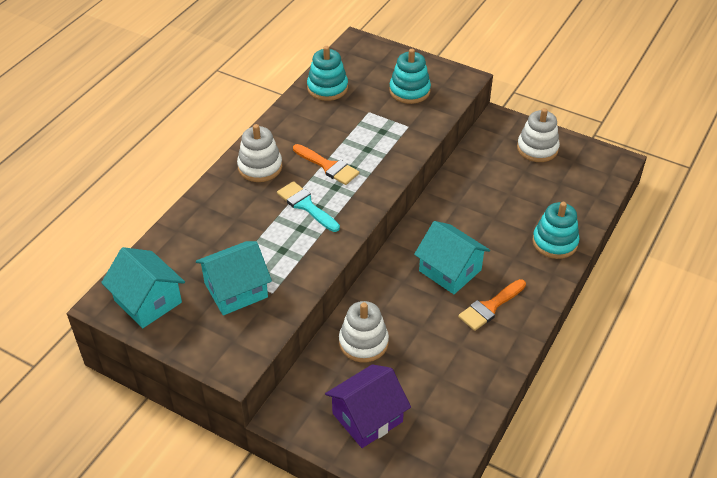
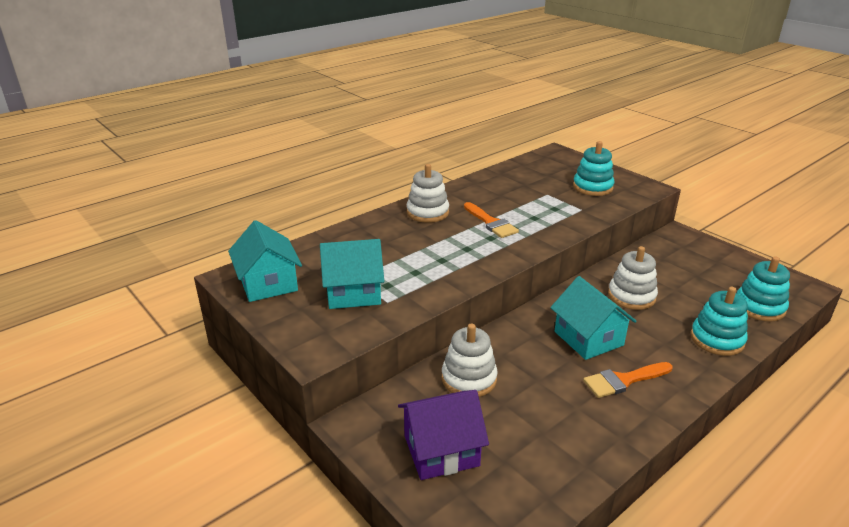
camera: 20 degrees right, 15 degrees down
(306, 205) = (455, 245): turquoise brush -> none
(327, 88) = (516, 174): turquoise stacking toy -> turquoise stacking toy (759, 307)
(537, 148) = (715, 261): white stacking toy -> white stacking toy (631, 296)

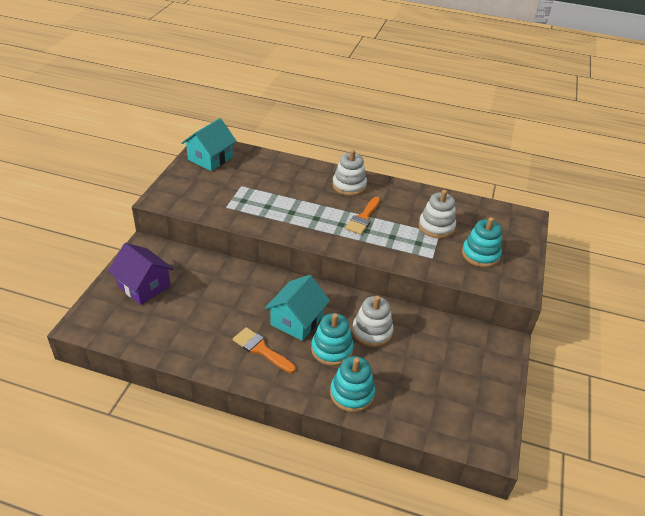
camera: 55 degrees right, 10 degrees up
(353, 292) = (225, 191): turquoise house -> none
(469, 379) = (212, 277): white stacking toy -> white stacking toy (436, 227)
(759, 307) = (425, 416): turquoise stacking toy -> turquoise stacking toy (332, 349)

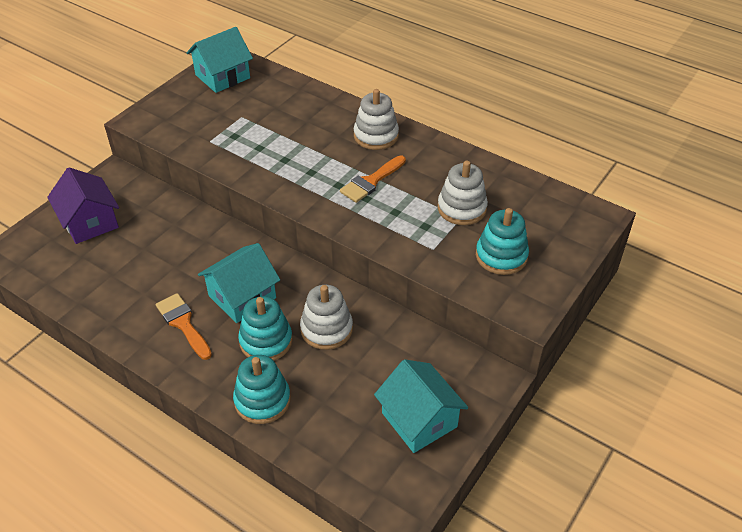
camera: 20 degrees right, 5 degrees up
(470, 382) = (419, 419): none -> turquoise house

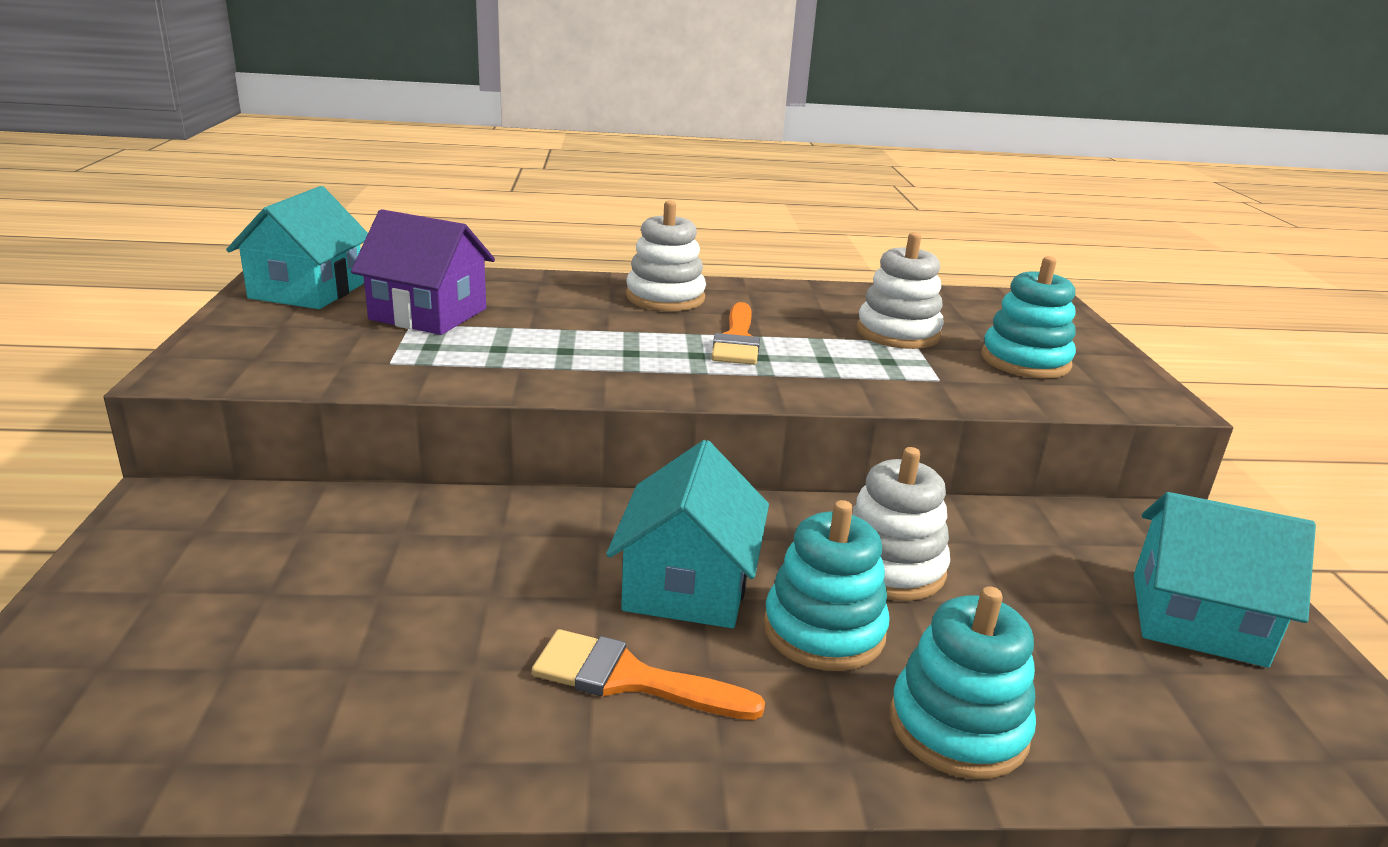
camera: 40 degrees left, 20 degrees down
(90, 222) = (184, 598): purple house -> purple house (428, 314)

